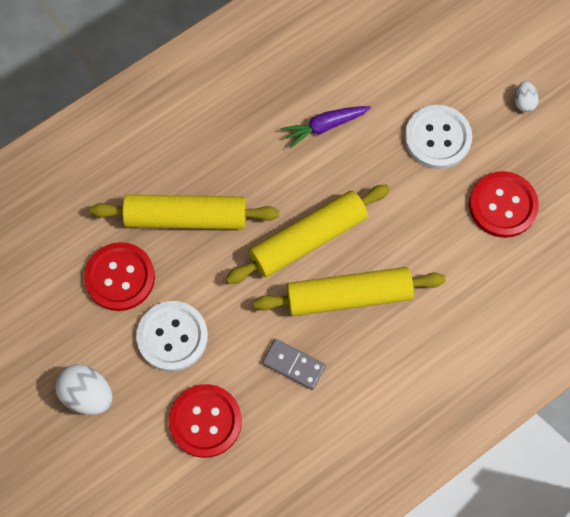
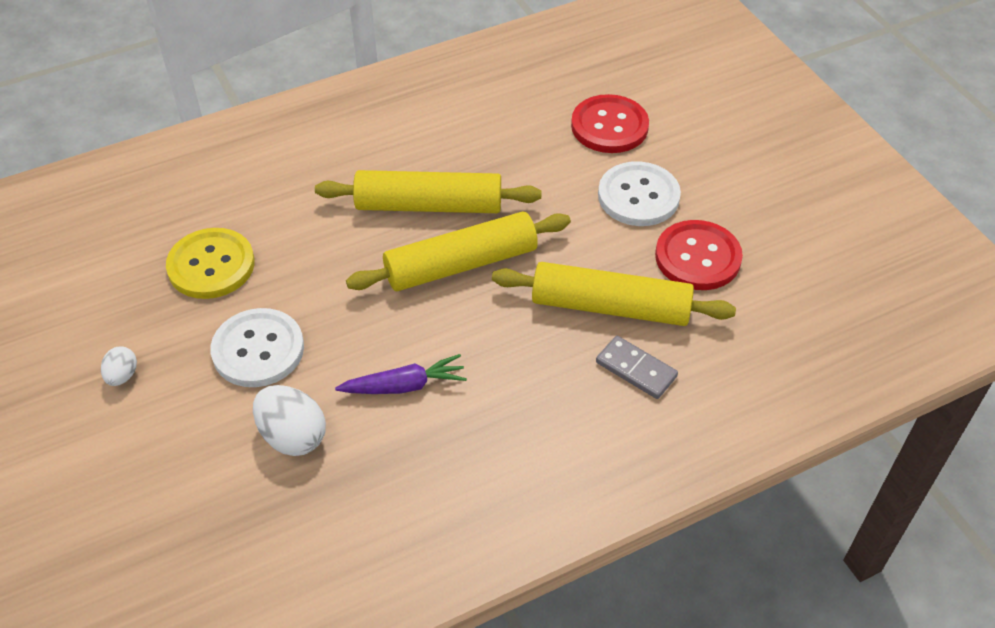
camera: 170 degrees left, 20 degrees down
(87, 395) = (736, 161): white egg -> white egg (293, 436)
(294, 364) = (506, 157): grey domino -> grey domino (636, 369)
(503, 205) = (211, 265): red button -> yellow button

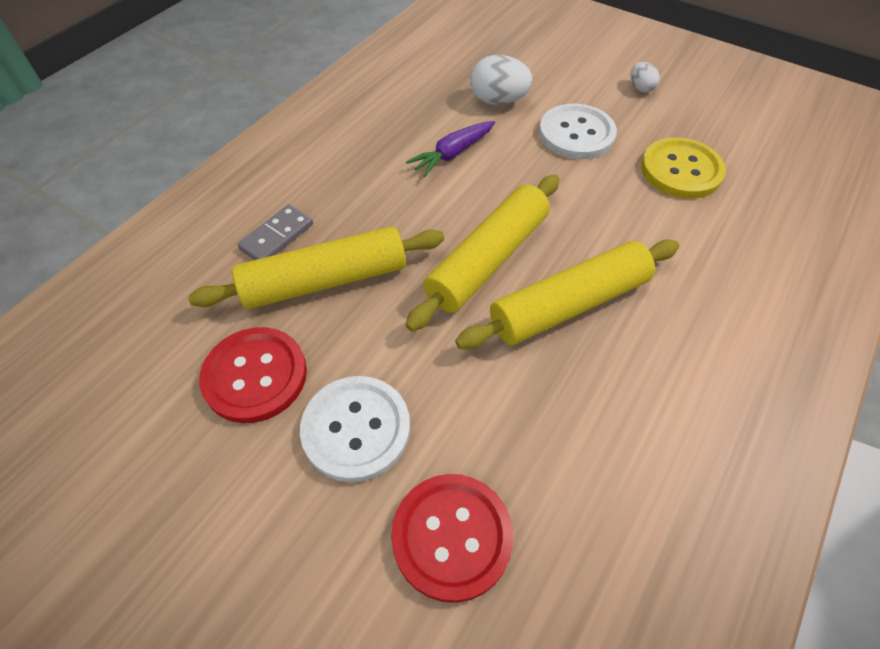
camera: 150 degrees right, 5 degrees up
(636, 369) = (277, 236): grey domino -> grey domino turned 60 degrees counterclockwise

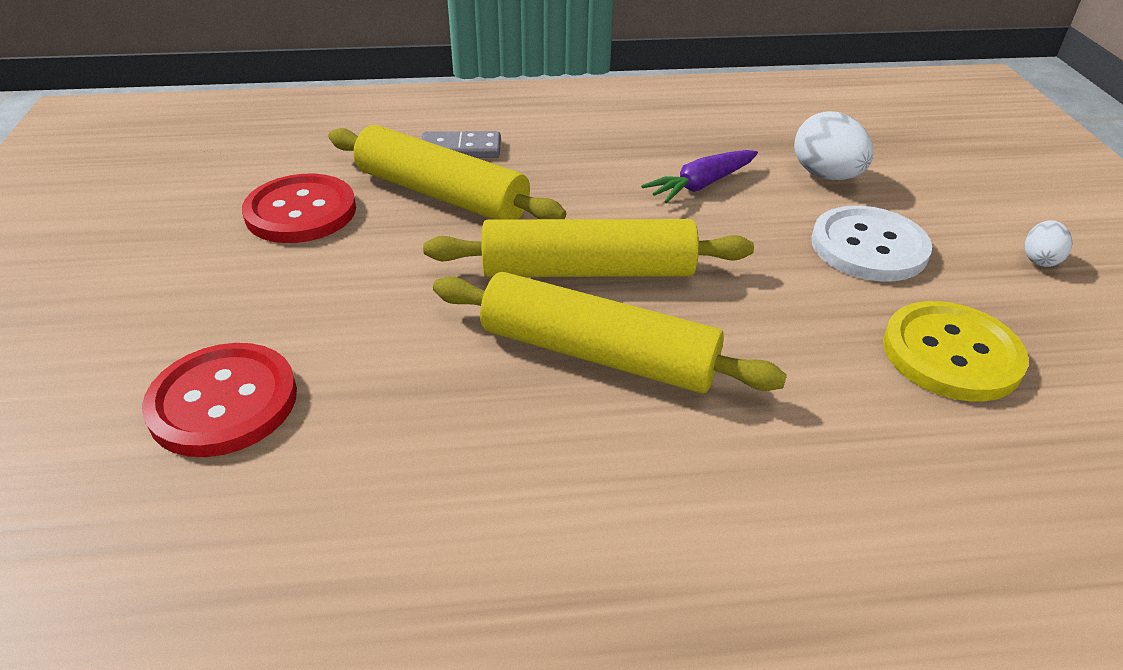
camera: 50 degrees right, 15 degrees down
(356, 429) = (295, 289): white button -> none
(453, 154) = (701, 185): purple carrot -> purple carrot turned 45 degrees counterclockwise

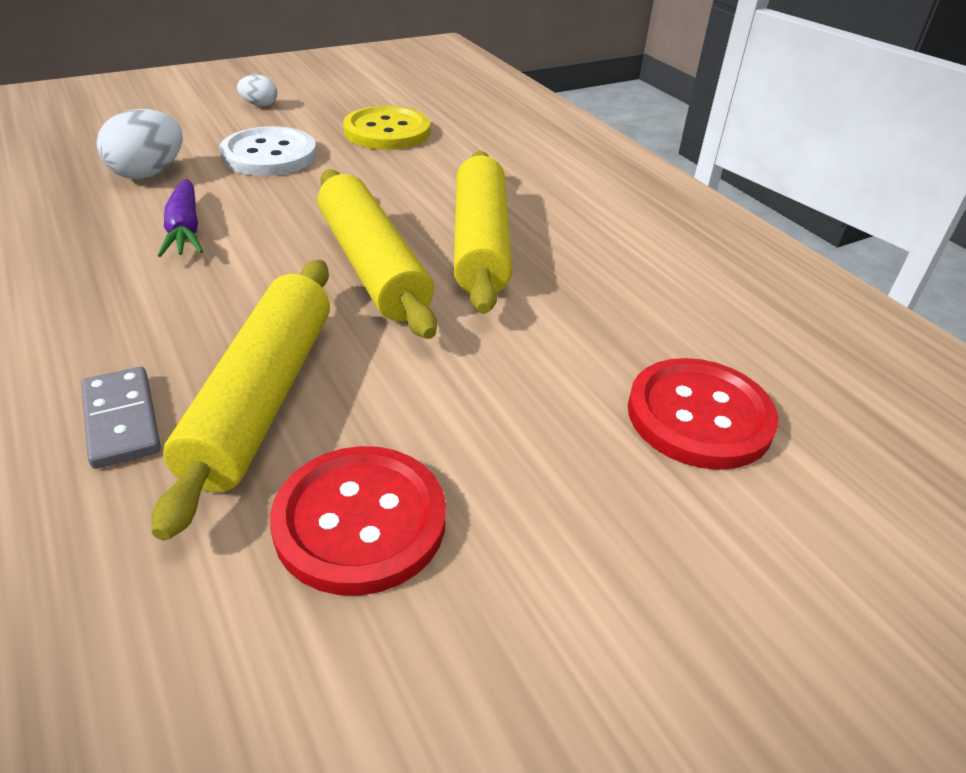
camera: 115 degrees left, 0 degrees up
(701, 185) = (185, 229): purple carrot -> purple carrot turned 45 degrees clockwise

